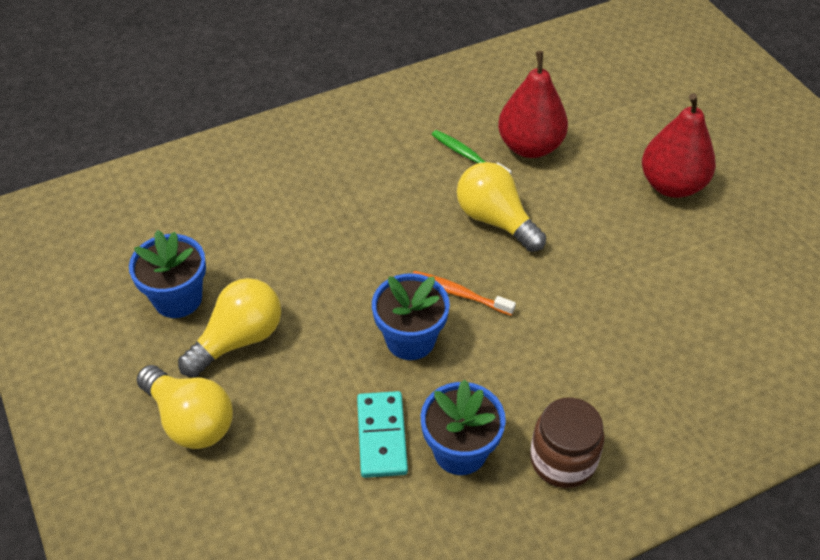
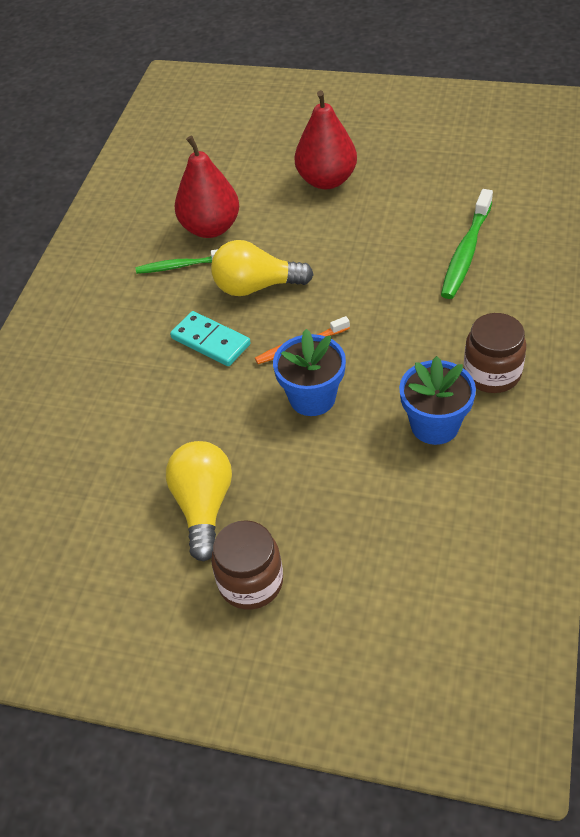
camera: 45 degrees left, 0 degrees up
(178, 299) = (118, 527): blue flower pot -> none
(190, 420) = (251, 582): yellow light bulb -> brown jar
(381, 436) = (381, 464): turquoise domino -> turquoise domino (210, 341)
(695, 346) = (466, 252): none -> green toothbrush

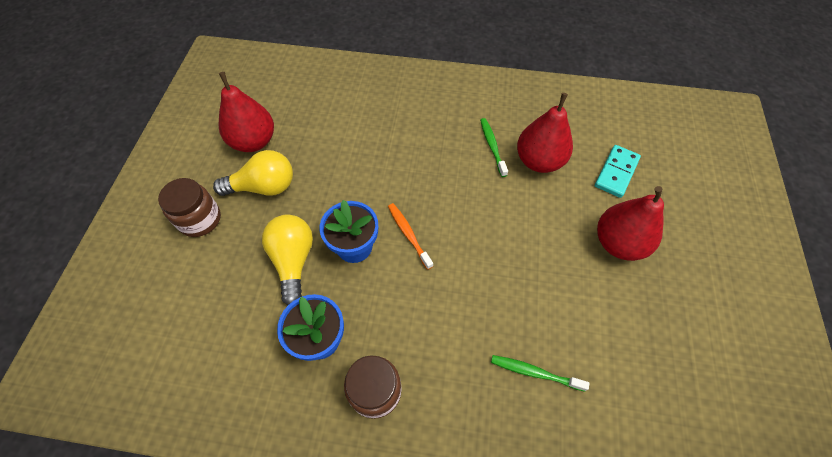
camera: 80 degrees right, 10 degrees up
(114, 529) = (254, 141): none -> red pear
(210, 341) = (413, 174): turquoise domino -> turquoise domino (616, 172)
(256, 286) = (473, 199): yellow light bulb -> yellow light bulb (293, 261)
(466, 252) = (534, 372): green toothbrush -> green toothbrush, size x0.64

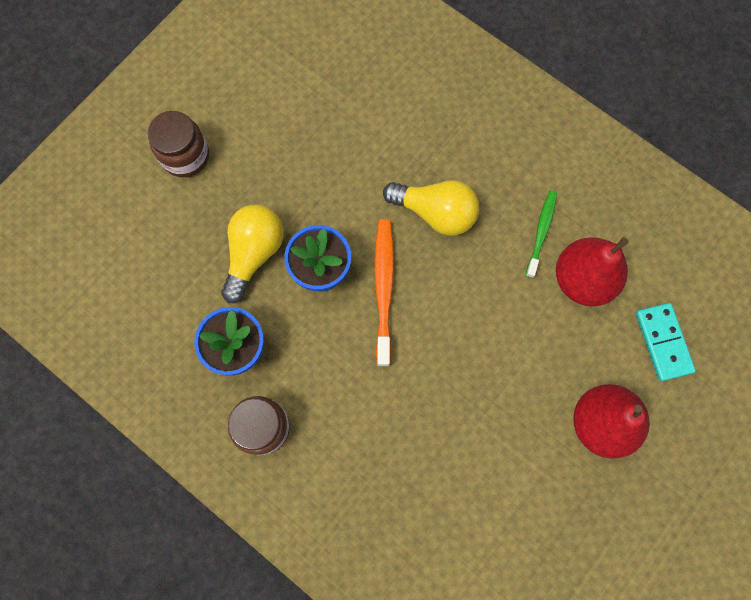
camera: 30 degrees right, 15 degrees up
(254, 141) = (281, 86): red pear -> none
(264, 187) = (265, 150): yellow light bulb -> yellow light bulb (435, 213)
(408, 234) = (383, 288): orange toothbrush -> orange toothbrush, size x1.55
(534, 372) = (419, 498): green toothbrush -> none
(616, 172) = (663, 342): turquoise domino -> turquoise domino turned 75 degrees counterclockwise

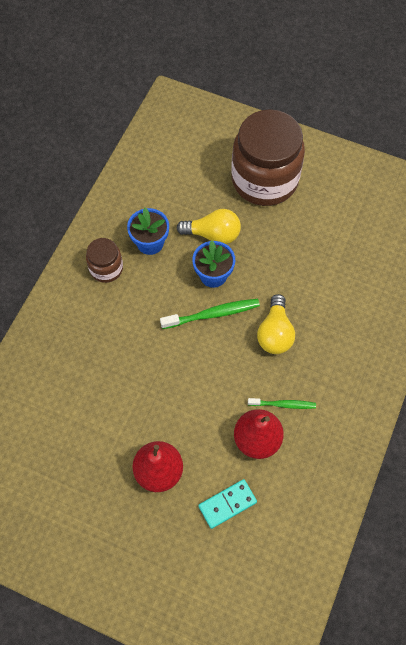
camera: 75 degrees right, 10 degrees down
(185, 156) = (264, 180): brown jar -> brown jar, size x2.09
(383, 288) = (212, 314): orange toothbrush -> green toothbrush

